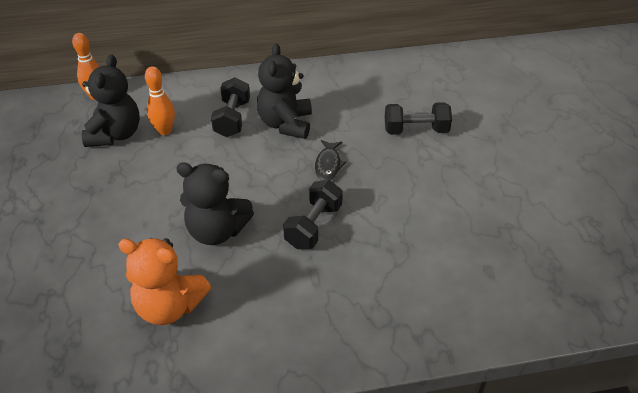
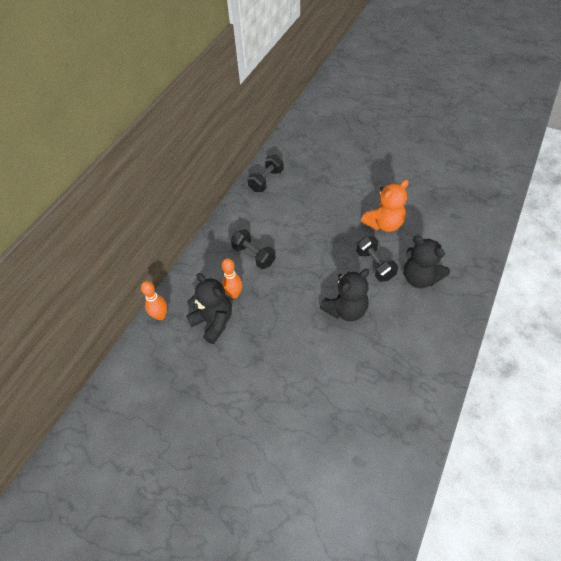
camera: 50 degrees left, 10 degrees up
(169, 306) = (387, 359): orange teddy bear -> orange teddy bear (384, 224)
(285, 124) = (281, 233): black teddy bear -> black teddy bear (420, 278)
(328, 165) = (333, 233): black fish -> none
(416, 130) = (337, 183): black dumbbell -> black dumbbell (266, 180)

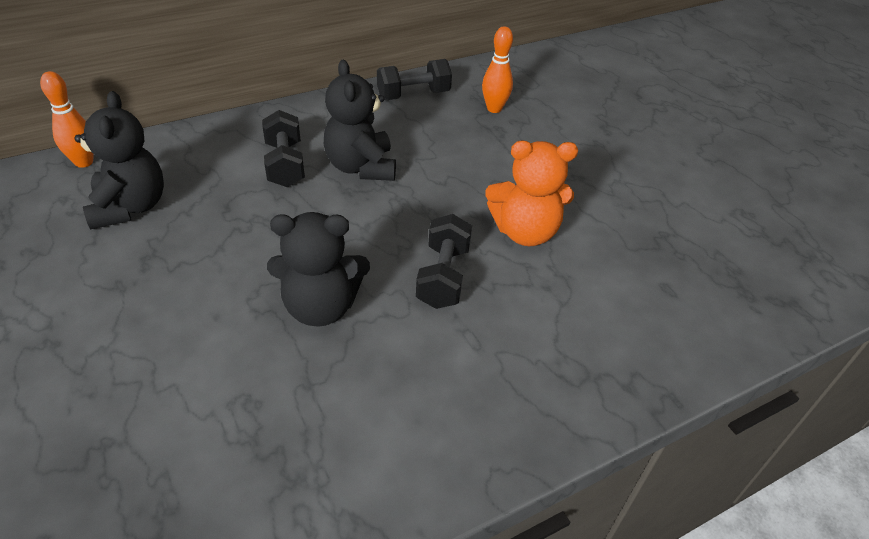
camera: 30 degrees right, 10 degrees down
(234, 294) = (199, 192): orange bowling pin -> orange bowling pin (494, 109)
(420, 278) = (497, 340): black teddy bear -> black teddy bear (361, 167)

